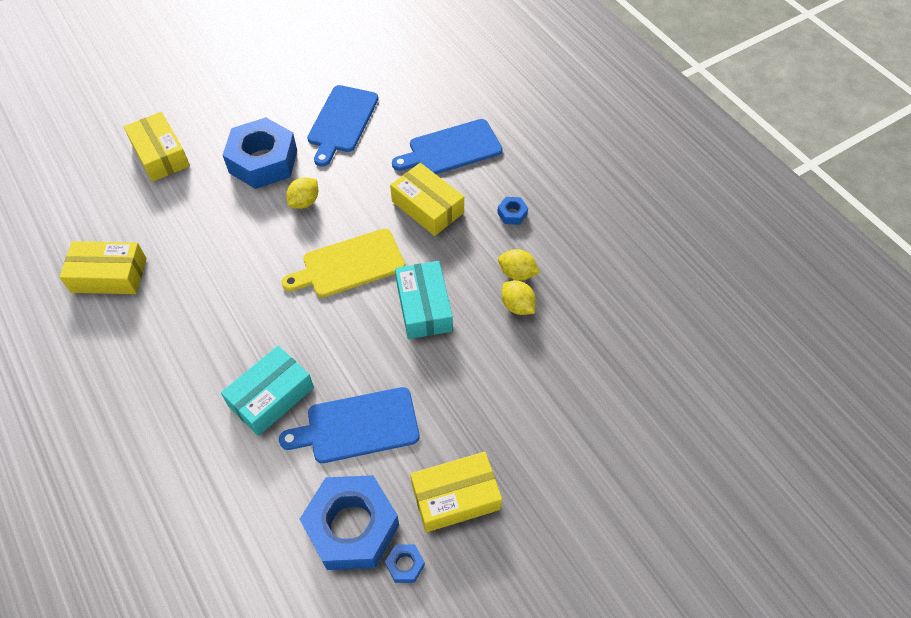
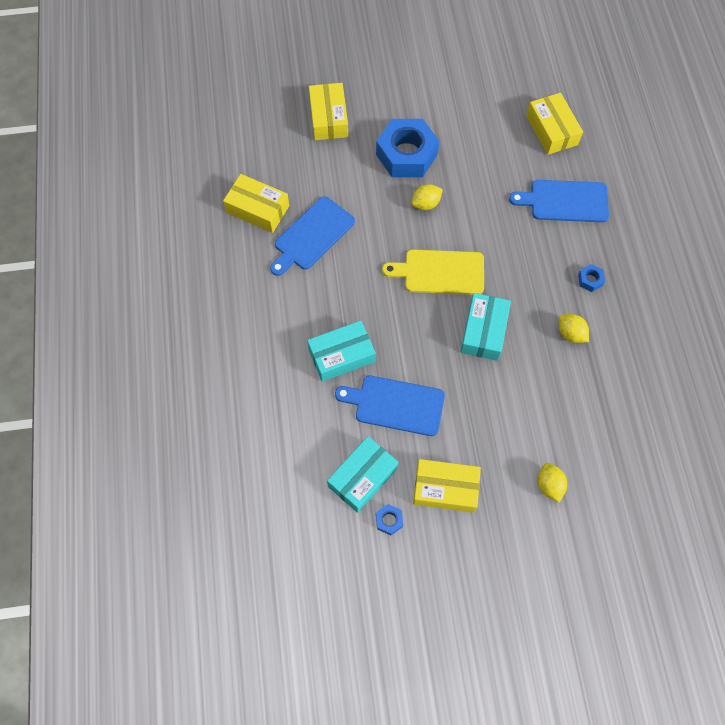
camera: 25 degrees right, 10 degrees up
(342, 122) = (484, 141): blue cutting board -> blue cutting board (312, 235)
(352, 527) = (362, 477): blue nut -> turquoise box
(427, 207) = (522, 247): yellow box -> yellow box (551, 130)
(517, 306) = (558, 361): yellow lemon -> yellow lemon (549, 485)

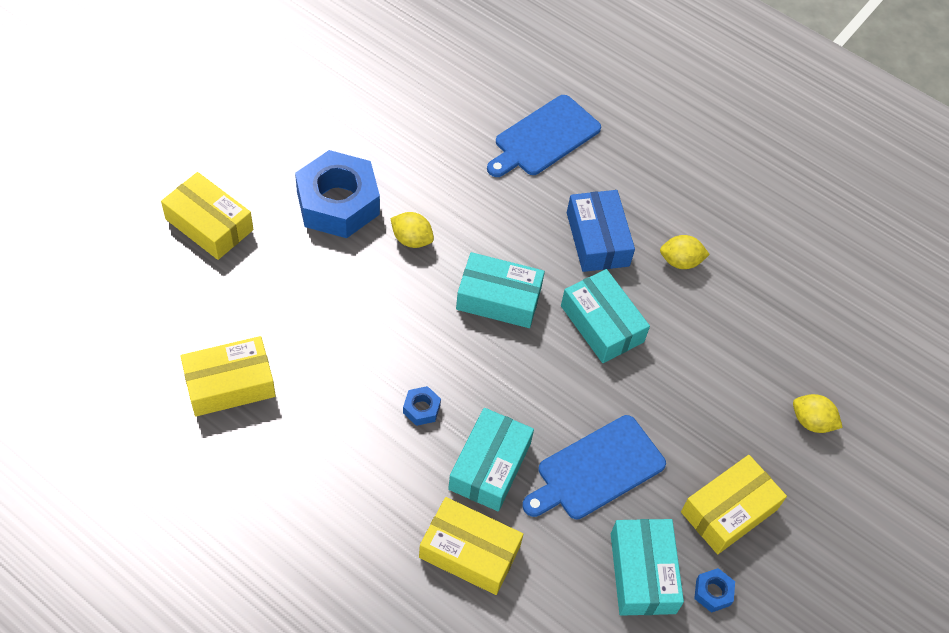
camera: 50 degrees left, 10 degrees down
(312, 235) = (324, 365): blue cutting board -> none
(426, 204) = (412, 239): yellow lemon -> yellow lemon turned 75 degrees counterclockwise
(440, 272) = (498, 298): yellow cutting board -> turquoise box
(533, 283) = (597, 239): none -> blue box
(551, 130) = (460, 77): yellow box -> yellow box (469, 552)
(590, 280) = (644, 197): blue nut -> blue nut (421, 409)

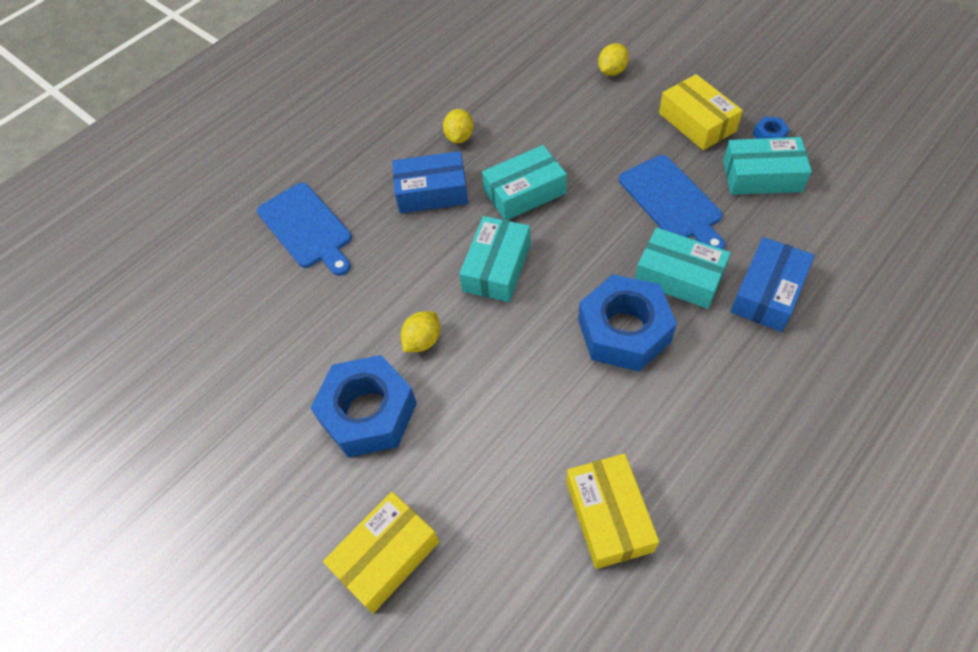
camera: 75 degrees left, 0 degrees up
(421, 409) = (624, 331): blue nut -> blue nut, size x2.48
(469, 552) = (768, 293): yellow box -> blue box

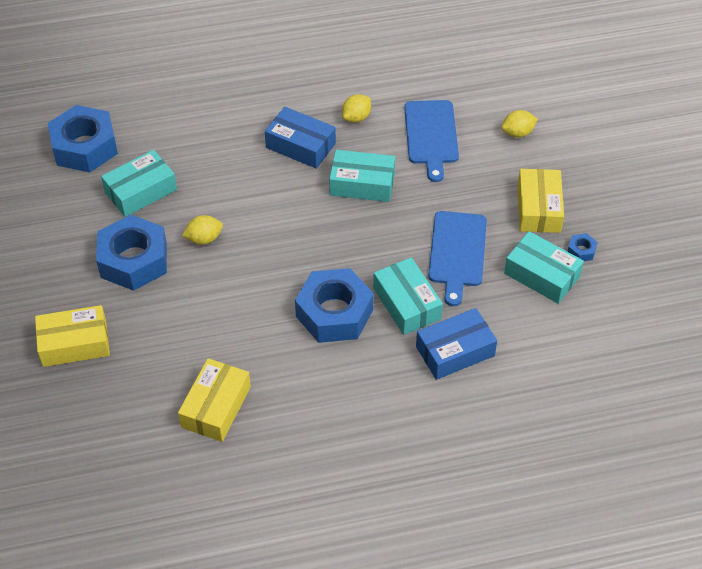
camera: 30 degrees right, 5 degrees down
(205, 325) = (85, 147): none -> blue nut
(307, 228) = (198, 121): blue cutting board -> blue cutting board (431, 135)
(496, 267) = (293, 222): turquoise box -> turquoise box (141, 191)

